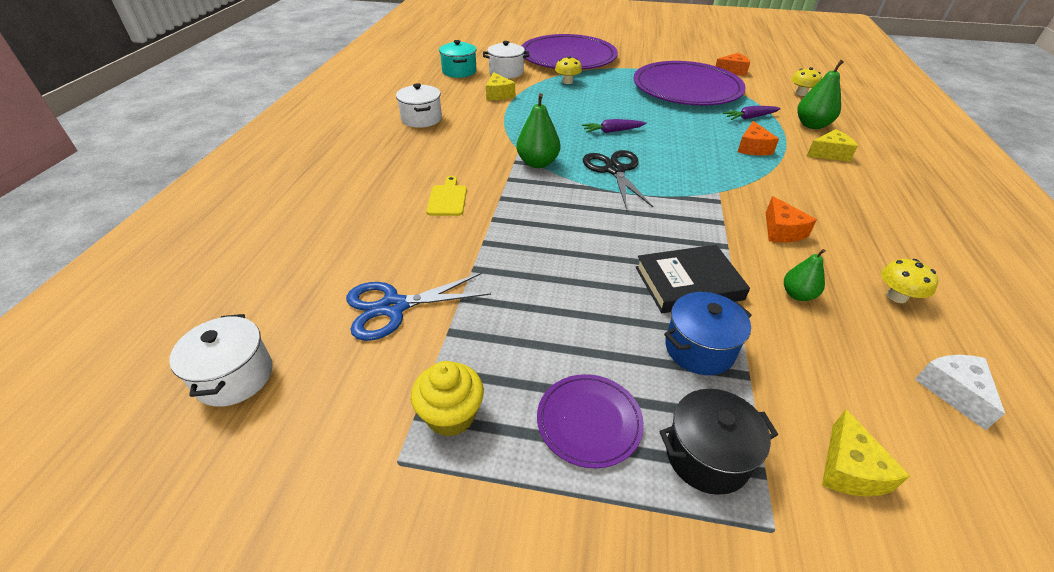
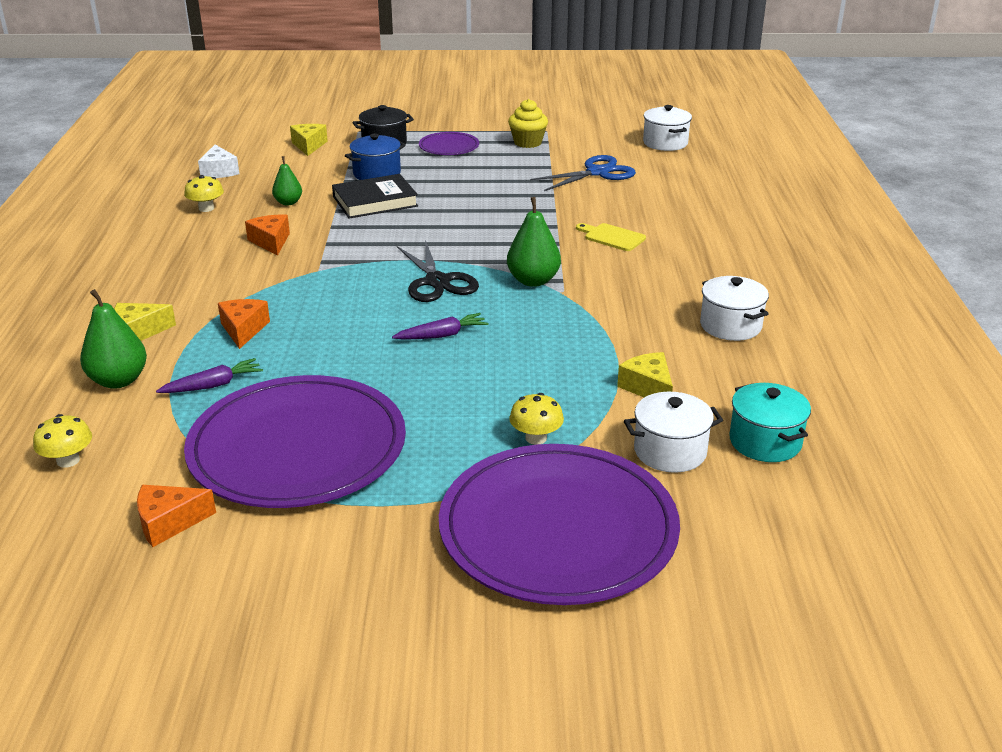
camera: 170 degrees right, 10 degrees down
(447, 199) = (612, 237): yellow cutting board -> yellow cutting board turned 135 degrees clockwise

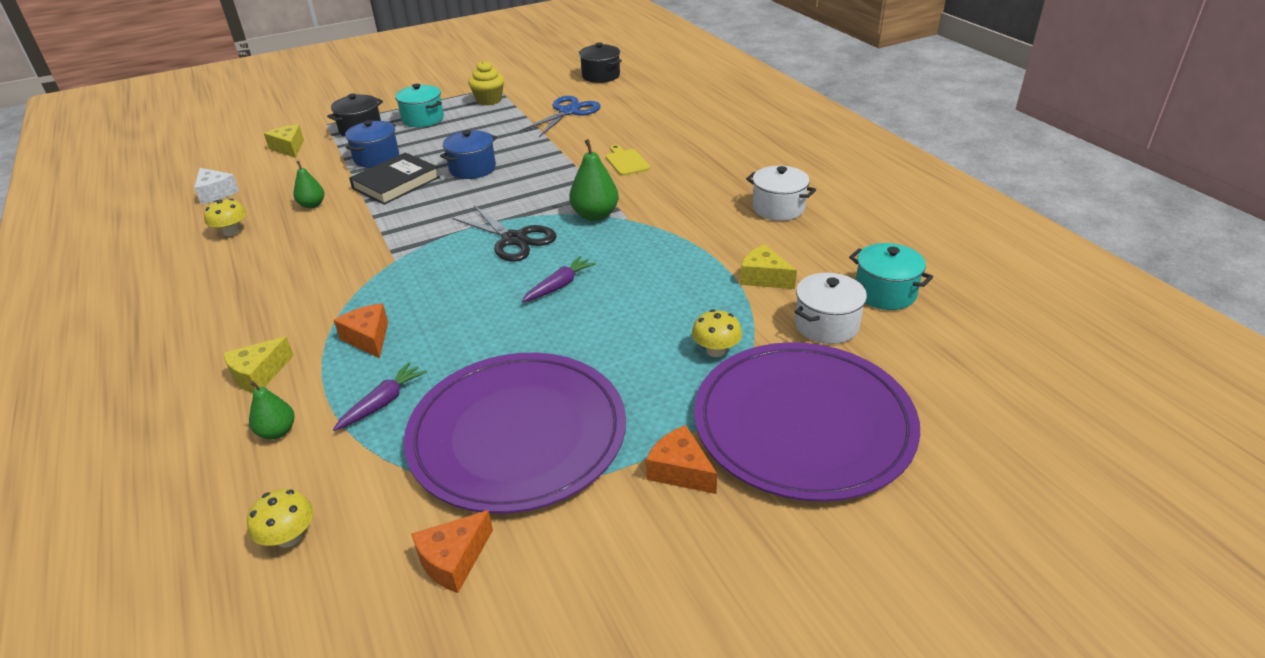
camera: 25 degrees left, 5 degrees up
(118, 380) = (277, 432): green pear -> green pear, size x0.62
(271, 242) = (326, 246): orange cheese -> orange cheese (680, 470)
(449, 147) = (423, 119): purple plate -> turquoise pot
(455, 206) = (472, 169): none -> blue pot
(612, 237) = (626, 161): yellow cutting board -> yellow cutting board turned 60 degrees clockwise
(665, 143) = (601, 76): white pot -> black pot

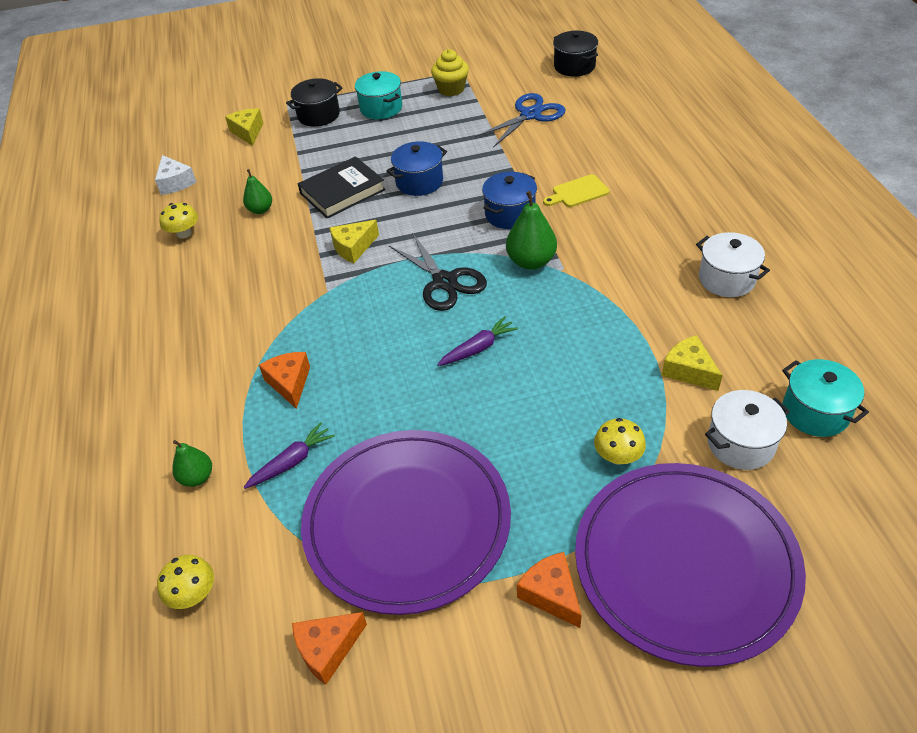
camera: 15 degrees right, 10 degrees up
(258, 375) = (189, 409): yellow cheese -> yellow cheese (353, 247)
(376, 158) = (328, 156): blue pot -> blue pot (510, 214)
(626, 161) = (577, 192): yellow cutting board -> yellow cutting board turned 105 degrees counterclockwise

